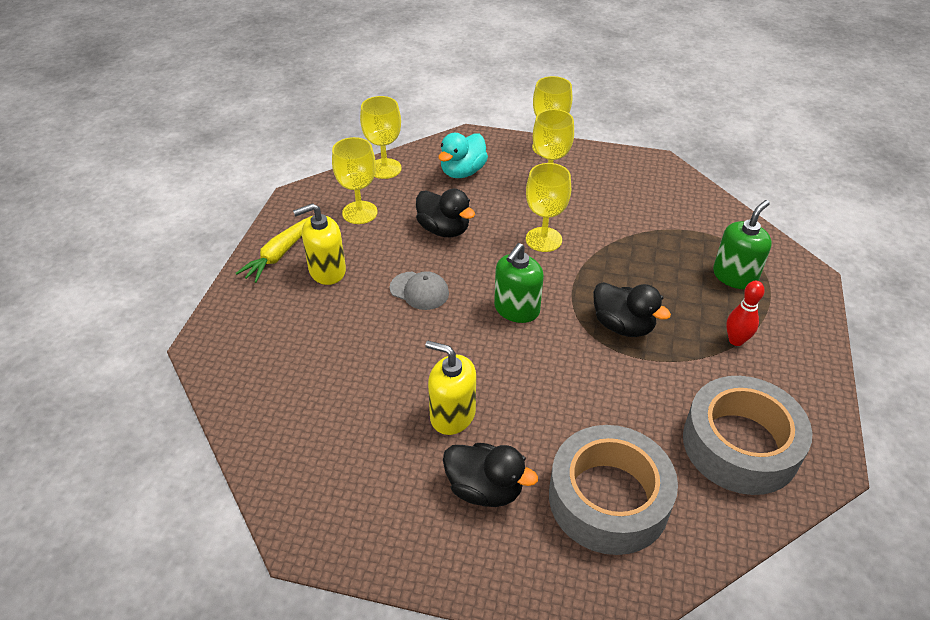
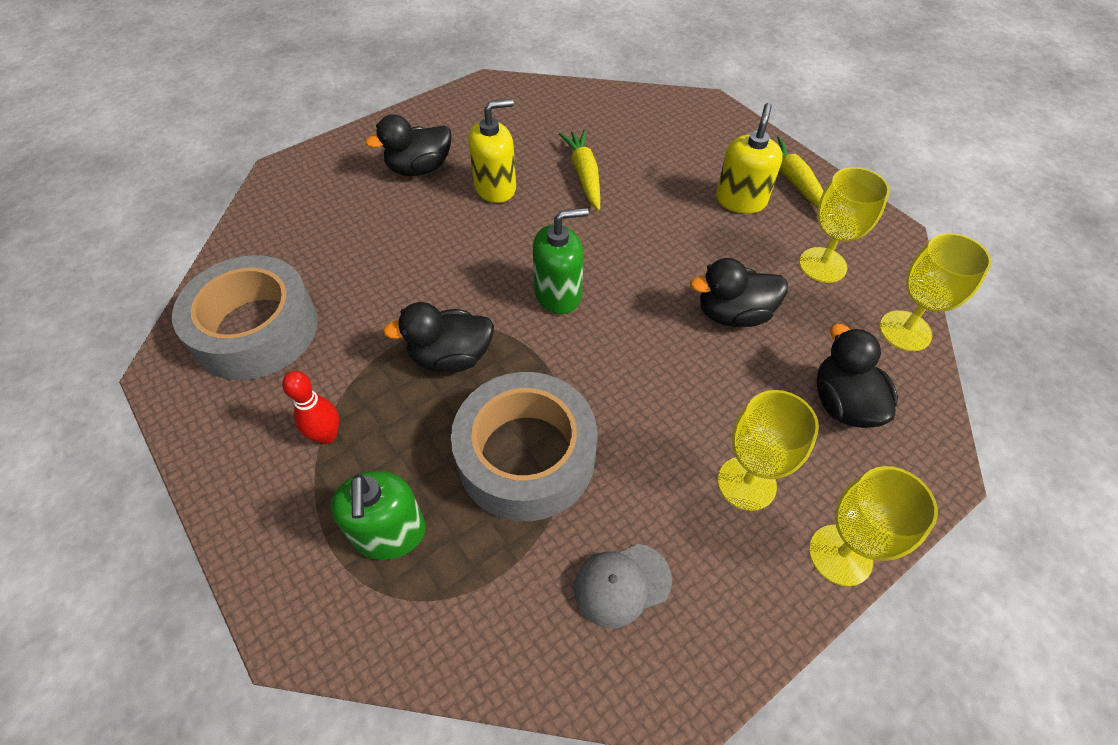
camera: 130 degrees right, 10 degrees up
(380, 368) = (584, 175): none -> yellow carrot
(419, 291) = (653, 243): grey cap -> grey cap (621, 584)
(462, 172) = (843, 403): turquoise duck -> black duck
(516, 309) = (558, 294): green soap dispenser -> green soap dispenser turned 90 degrees clockwise
(543, 239) = (637, 390): yellow goblet -> none
(608, 498) = (332, 220): grey tape -> grey tape (526, 456)

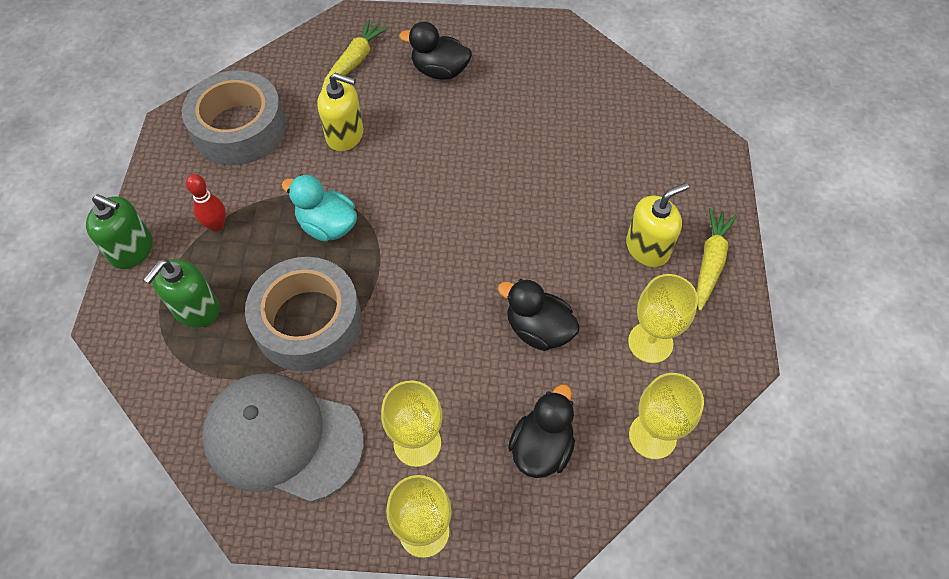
camera: 40 degrees right, 5 degrees up
(451, 357) = (327, 226): black duck -> turquoise duck
(495, 187) = (476, 119): yellow soap dispenser -> yellow soap dispenser (345, 135)
(558, 294) = (436, 229): green soap dispenser -> green soap dispenser (132, 250)
(584, 175) = (549, 149): yellow carrot -> yellow carrot (355, 61)
(621, 584) = (283, 438): grey cap -> grey cap, size x2.17

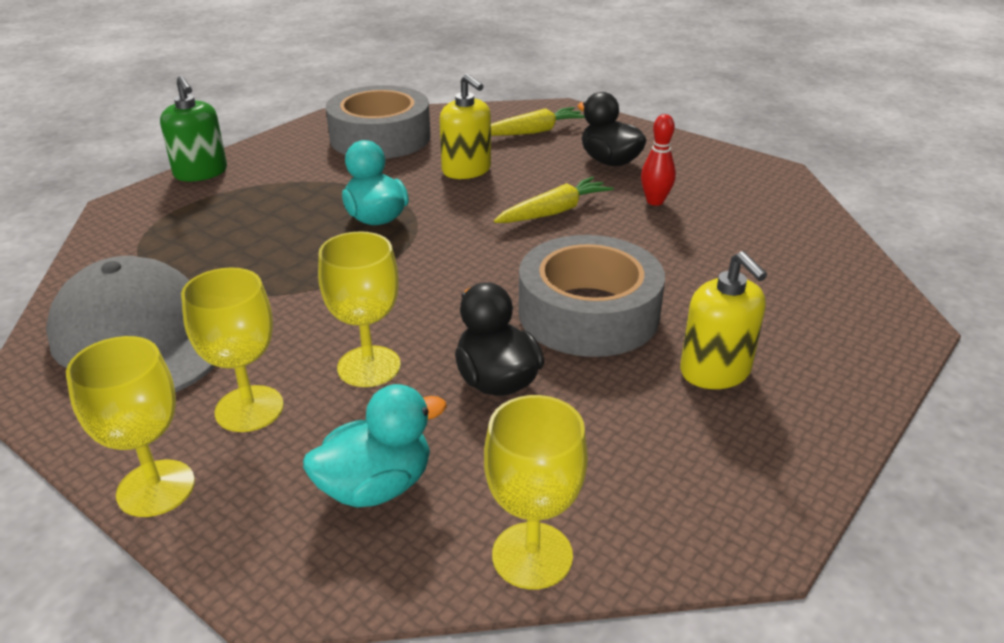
camera: 35 degrees right, 25 degrees down
(196, 309) = (195, 224): green soap dispenser -> none
(217, 225) = (284, 183): red bowling pin -> red bowling pin (655, 201)
(308, 322) = (273, 271): grey tape -> grey tape (588, 313)
(541, 447) = (376, 486): black duck -> turquoise duck
(647, 248) = (715, 371): yellow soap dispenser -> yellow soap dispenser turned 60 degrees clockwise
(650, 342) = (629, 458): yellow goblet -> yellow goblet (369, 366)
(710, 262) = (796, 421): yellow carrot -> yellow carrot (554, 212)

